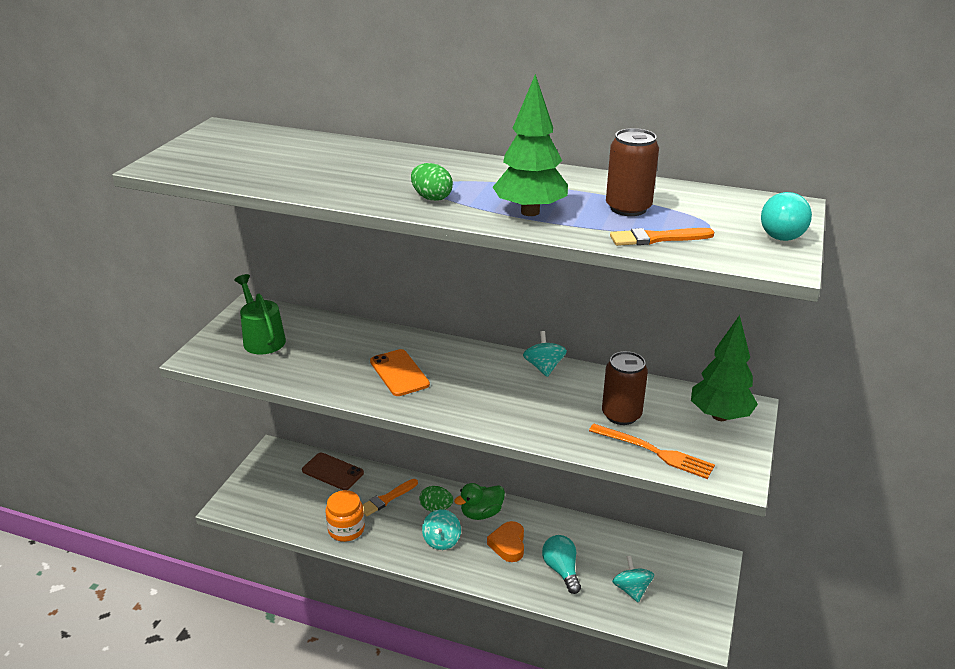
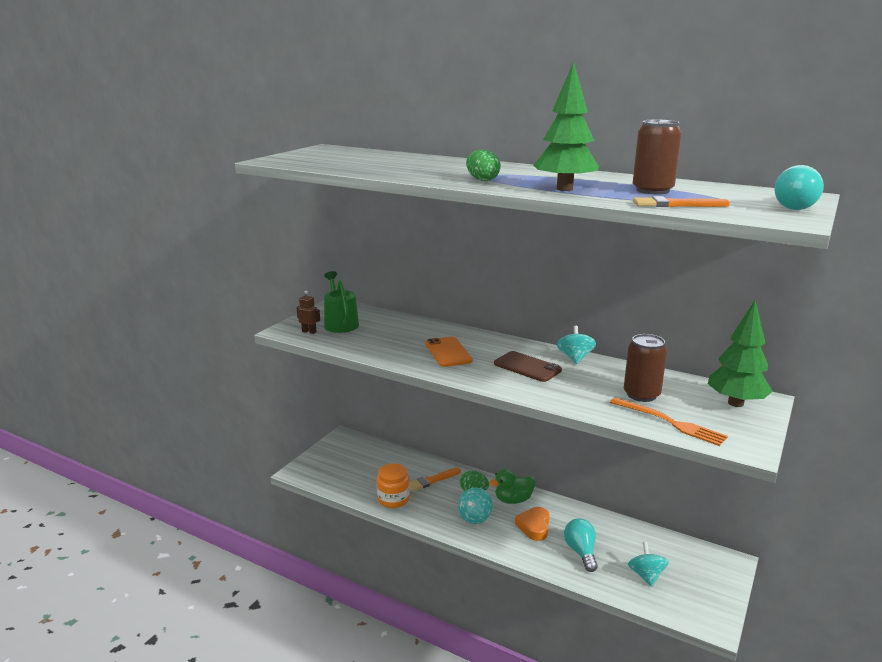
camera: 10 degrees right, 10 degrees down
(227, 356) = (309, 332): none -> brown robot
(332, 472) = (389, 456): brown phone -> brown phone (527, 367)

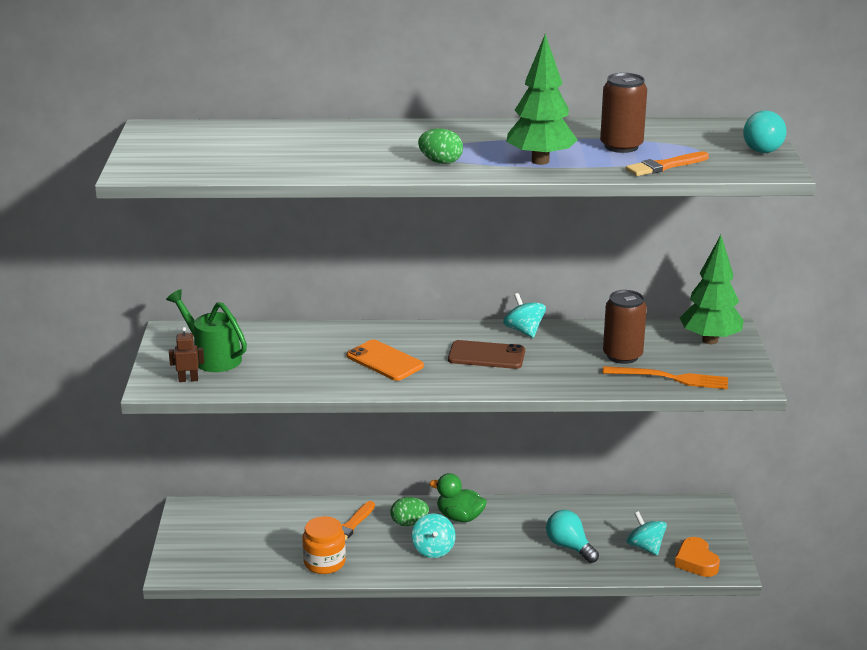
camera: 30 degrees left, 5 degrees up
(513, 500) = (459, 517): green duck -> green duck turned 75 degrees clockwise
(534, 526) = (504, 538): orange heart -> orange heart (696, 562)

